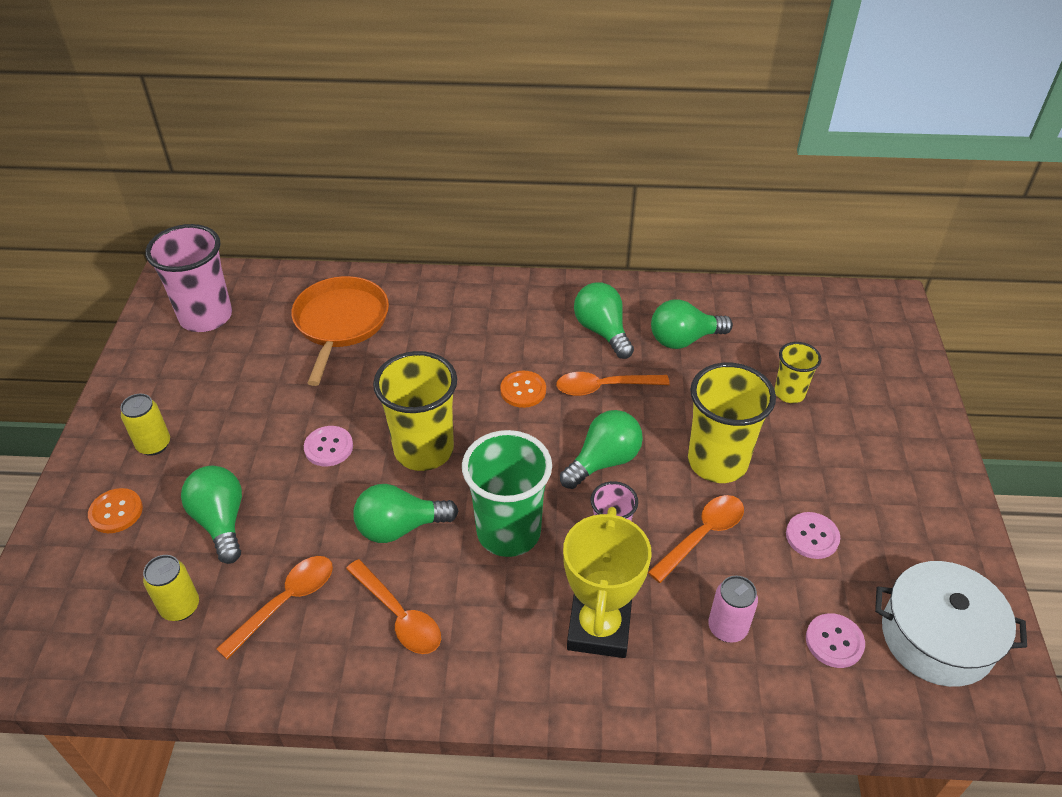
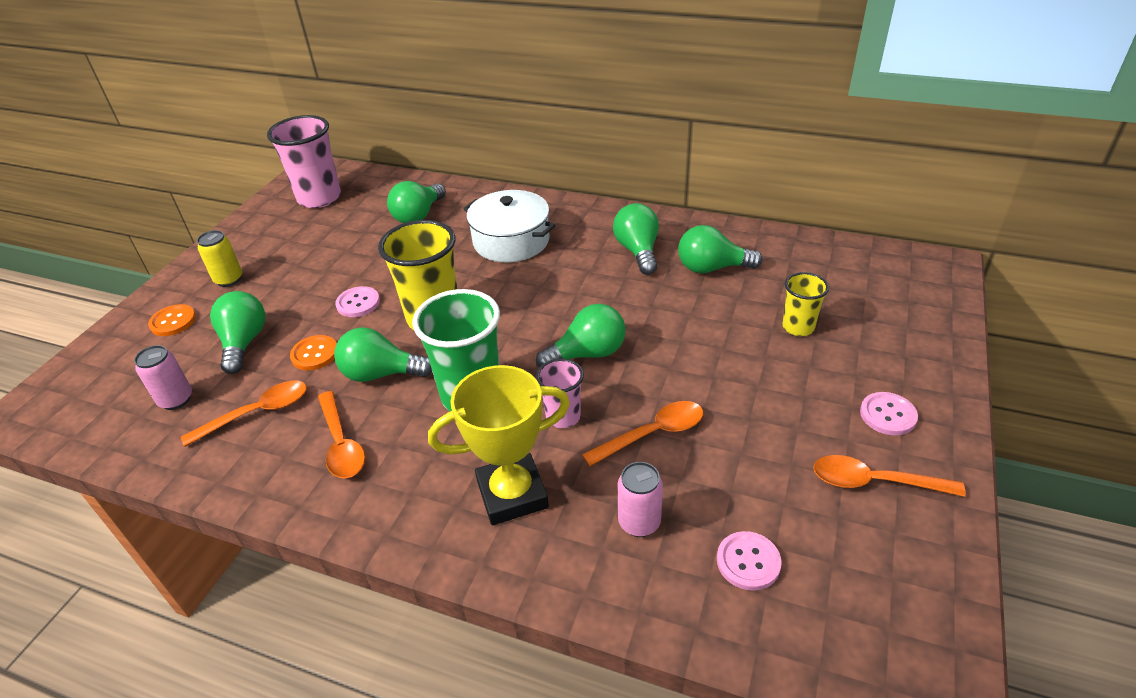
camera: 20 degrees right, 5 degrees down
(180, 607) = (176, 400): yellow can -> pink can
(340, 323) = (418, 215): orange pan -> green light bulb
(523, 390) = (543, 286): orange button -> orange button (315, 354)
(599, 628) = (512, 494): yellow trophy -> yellow trophy turned 45 degrees clockwise
(604, 387) = (618, 295): orange spoon -> orange spoon (875, 482)
(717, 462) = (697, 373): yellow cup -> none
(812, 536) = (766, 457): pink button -> pink button (888, 415)
(937, 637) = (869, 585): white pot -> white pot (511, 241)

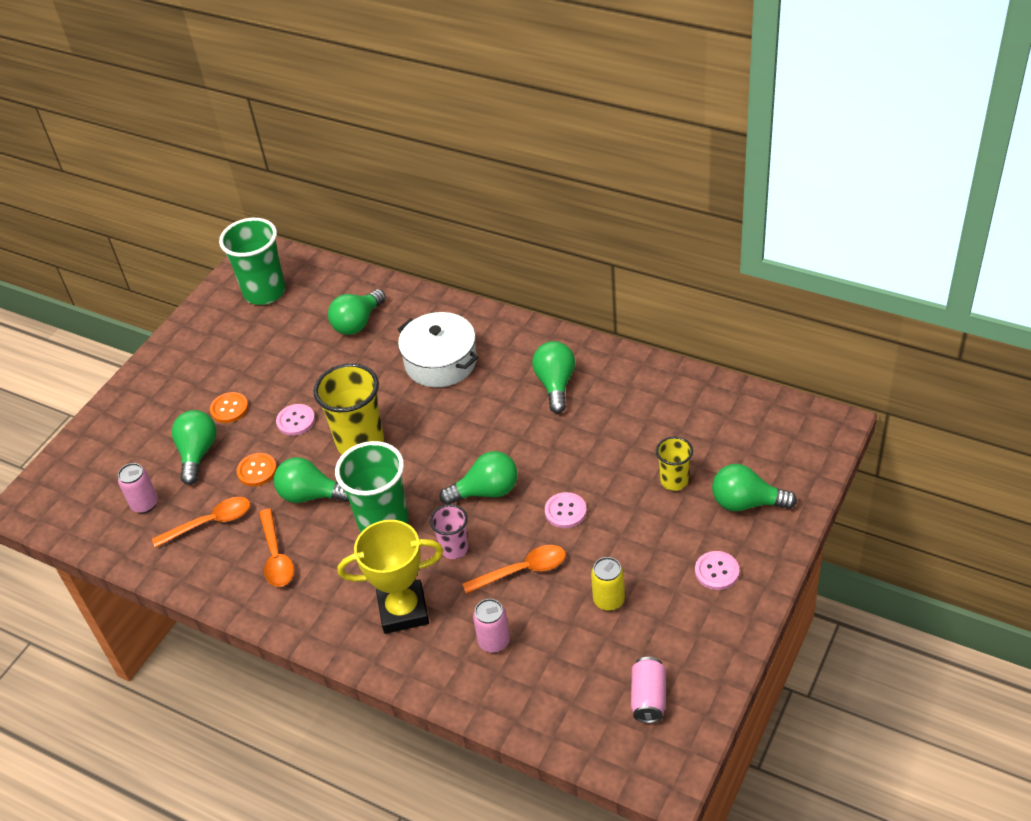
camera: 10 degrees right, 5 degrees up
(173, 321) = (136, 426): orange button -> orange button (229, 408)
(229, 279) = (182, 384): yellow can -> yellow can (609, 600)
(319, 198) = (264, 292): pink cup -> green cup
(712, 268) = (618, 410): green light bulb -> green light bulb (746, 503)
(748, 562) = (566, 678): pink button -> pink button (565, 511)
(868, 577) = (648, 698): none -> pink can
(875, 482) = (683, 627): orange spoon -> none

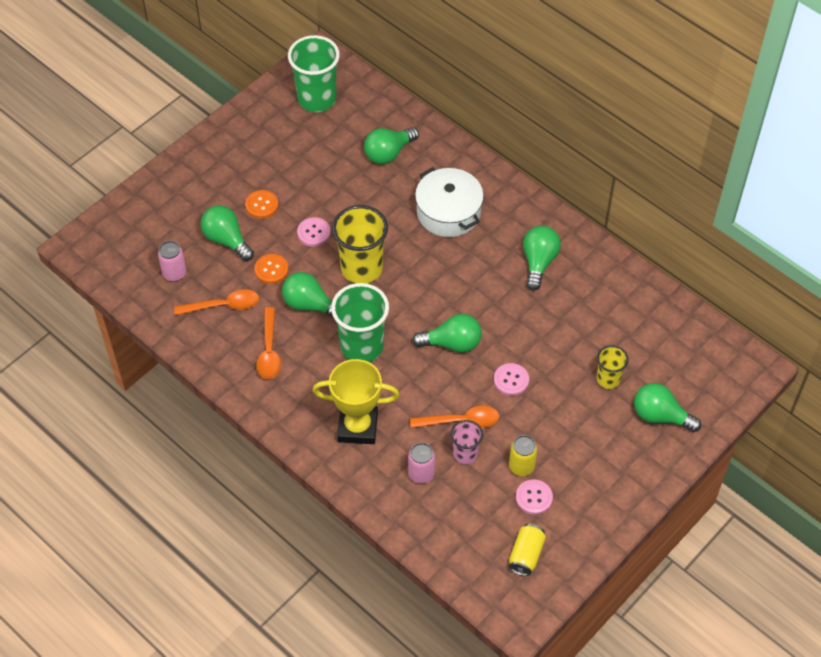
camera: 10 degrees right, 10 degrees up
(198, 454) = (226, 240): green light bulb -> green light bulb turned 60 degrees counterclockwise
(454, 549) = (412, 386): pink cup -> pink cup (465, 454)
(648, 698) = (526, 555): pink can -> yellow can
(717, 571) = (615, 468): pink button -> pink button (534, 497)

